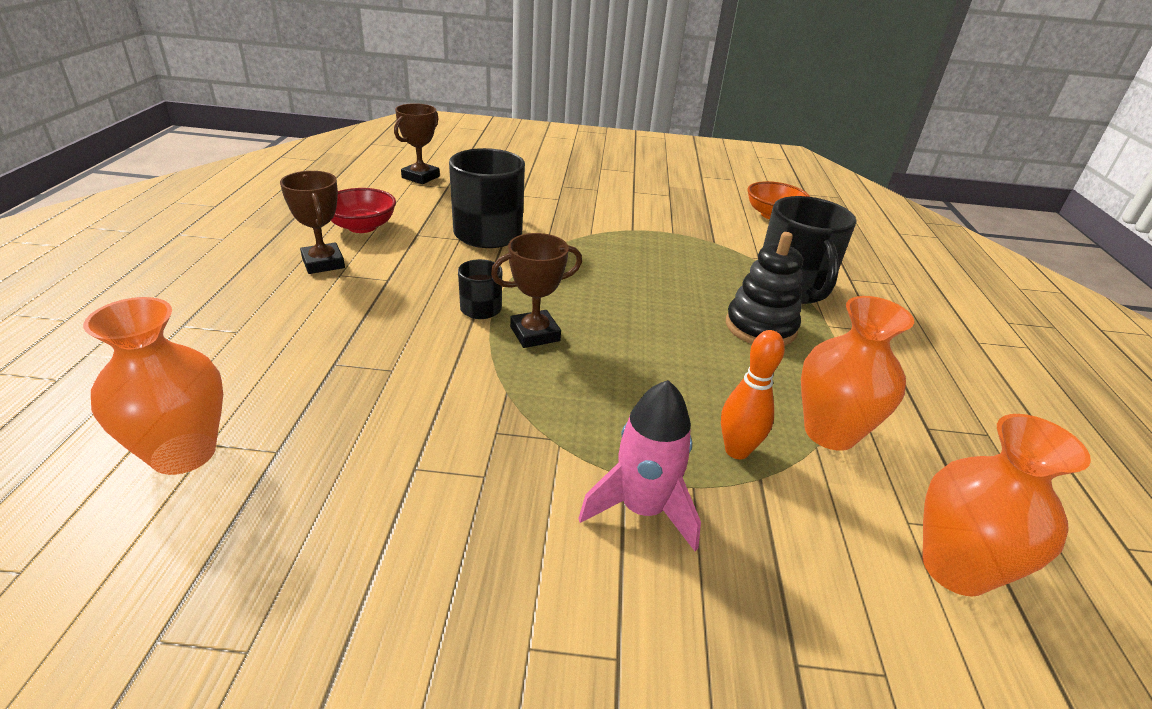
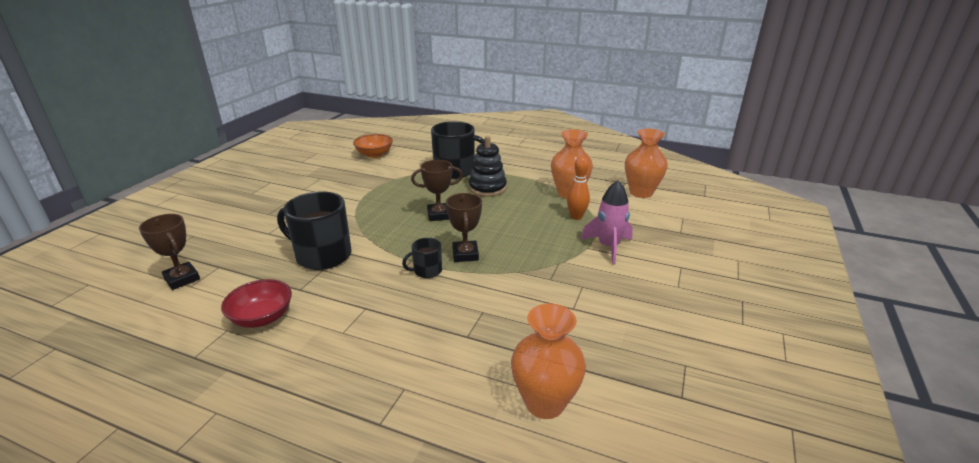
camera: 70 degrees left, 5 degrees down
(323, 263) = (317, 341): brown trophy -> brown trophy (439, 215)

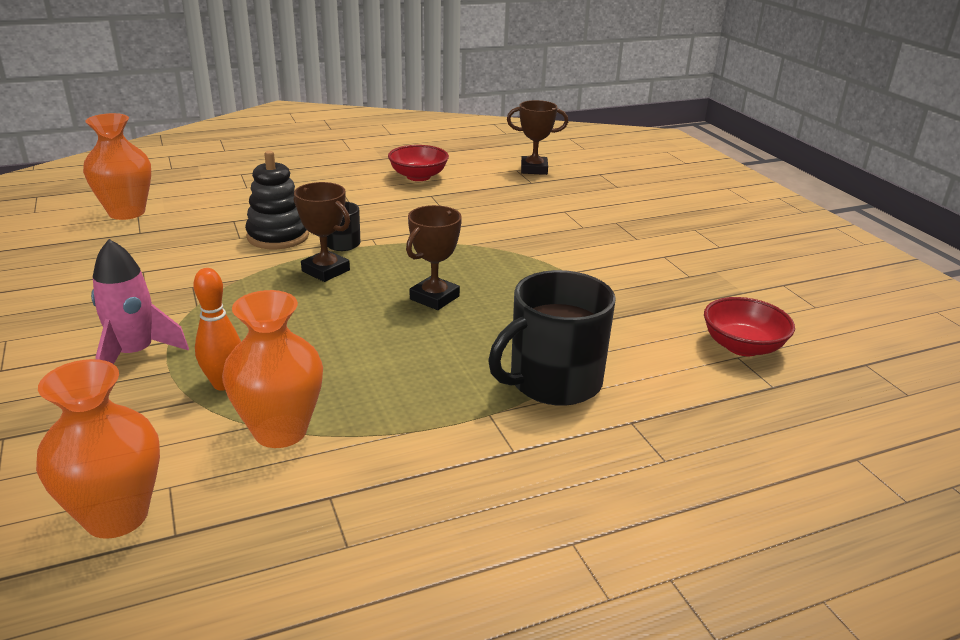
camera: 135 degrees right, 0 degrees up
(322, 255) = (469, 216): black mug -> none
(374, 154) = (742, 346): orange bowl -> red bowl
(487, 188) = (440, 371): black stacking toy -> black stacking toy (278, 236)

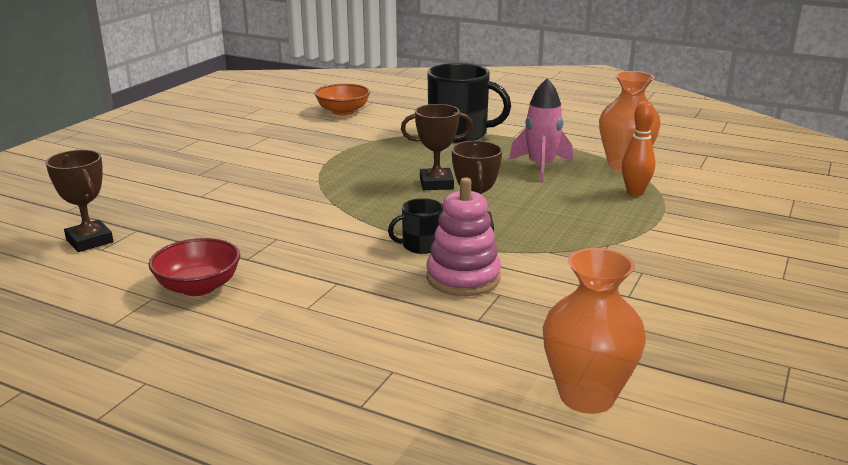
camera: 130 degrees left, 5 degrees down
(116, 516) = (732, 167): orange vase -> none
(135, 354) = (681, 229): pink rocket -> pink rocket (541, 167)
(278, 236) = (463, 278): black stacking toy -> pink stacking toy
(742, 346) = (343, 112): red bowl -> orange bowl

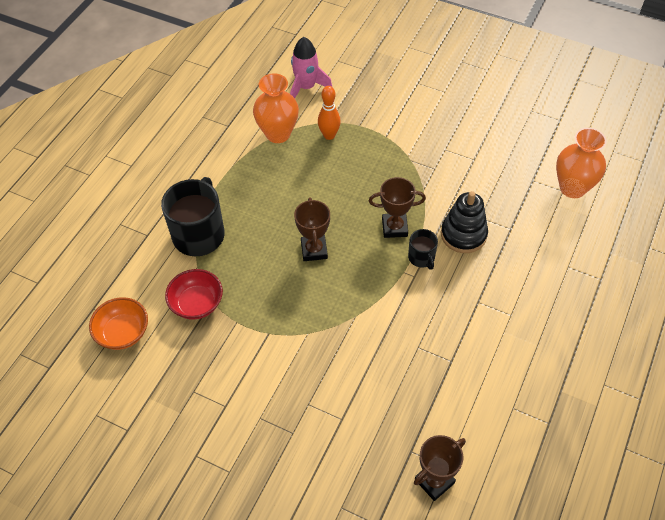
camera: 90 degrees left, 30 degrees up
(198, 287) = (495, 382): red bowl -> red bowl (197, 303)
(463, 278) = (463, 235): pink stacking toy -> black stacking toy
(541, 167) = (280, 183): pink rocket -> pink rocket (306, 87)

